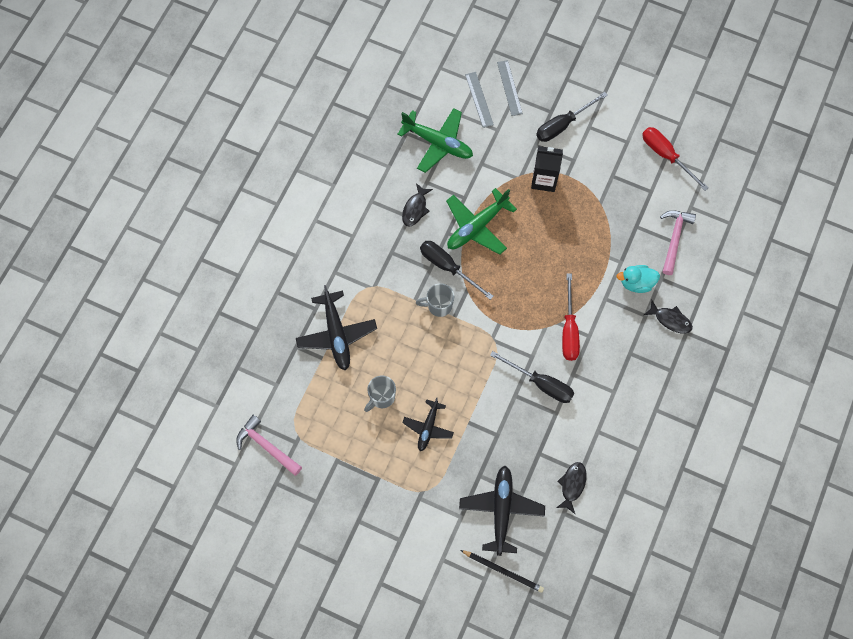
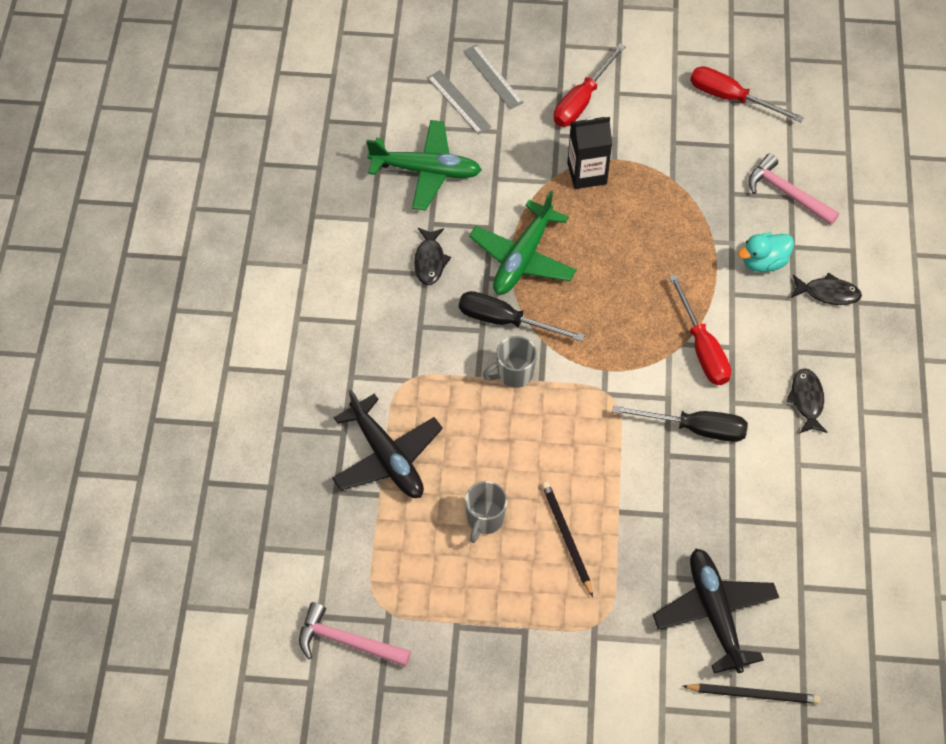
camera: 20 degrees left, 10 degrees down
(428, 428) = (566, 537): black plane -> black pencil
(563, 125) = (582, 100): black screwdriver -> red screwdriver
(572, 485) = (795, 545): black fish -> black fish (806, 400)
(674, 239) = (787, 193): pink hammer -> pink hammer turned 45 degrees counterclockwise

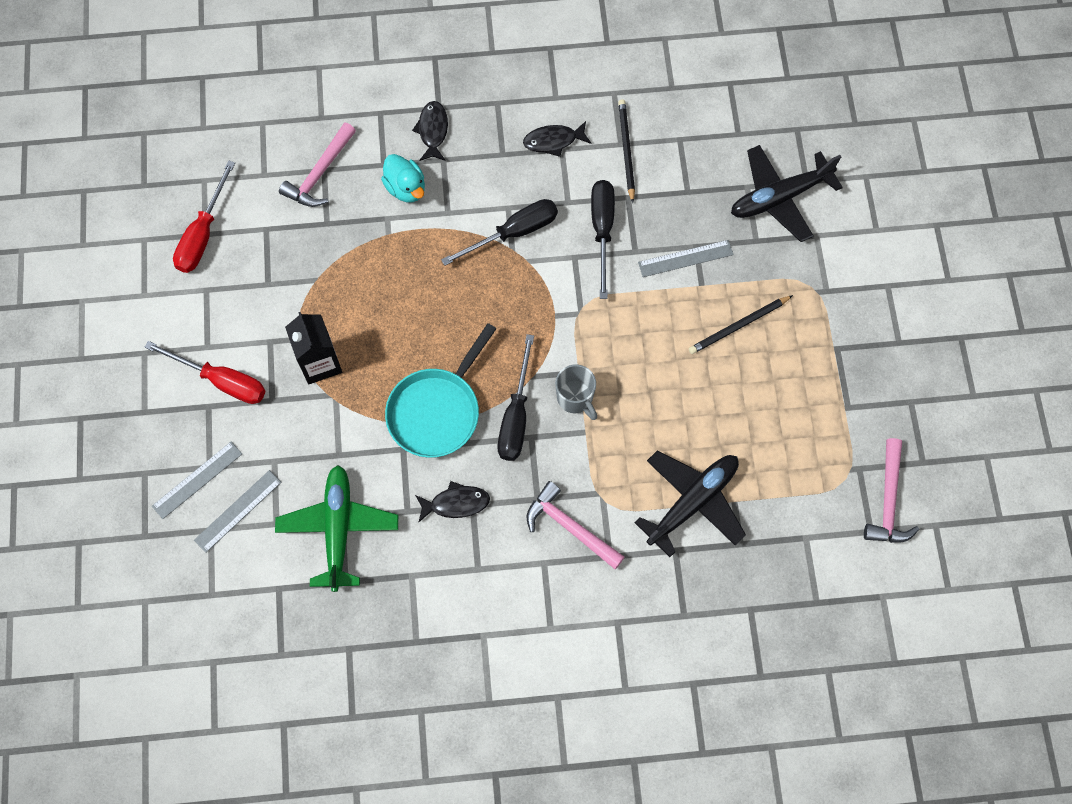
camera: 100 degrees left, 10 degrees up
(386, 348) = (570, 527): none -> pink hammer
(485, 519) = (737, 400): grey mug -> none
(522, 258) = (437, 411): green plane -> turquoise pan
(652, 502) = (685, 258): none -> grey ruler
(702, 347) = (513, 233): red screwdriver -> black screwdriver
(753, 694) = (844, 162): black pencil -> black pencil (626, 150)

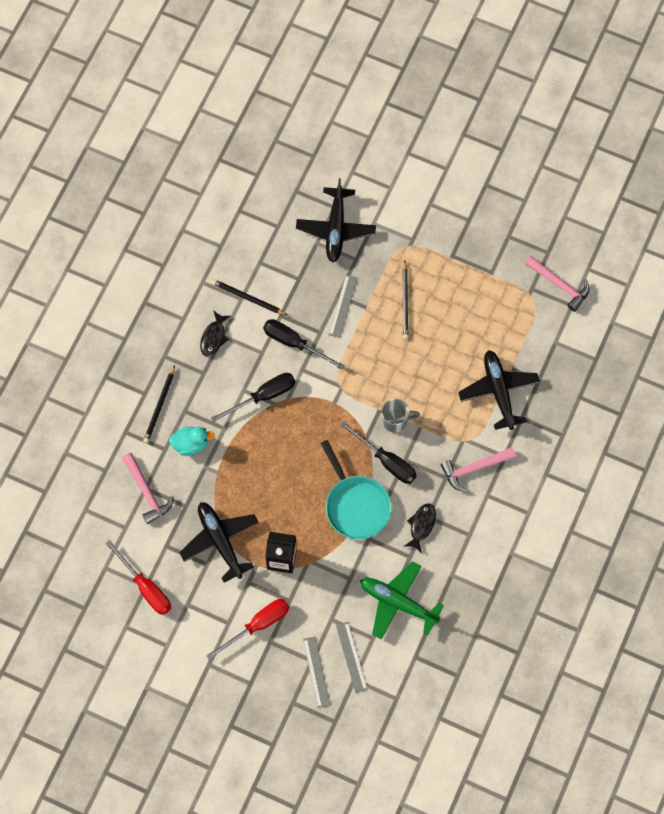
camera: 60 degrees left, 0 degrees up
(304, 283) = (220, 541): none -> black plane
(433, 130) = (159, 406): black fish -> black pencil
(513, 233) = (263, 396): black screwdriver -> black screwdriver turned 60 degrees clockwise

